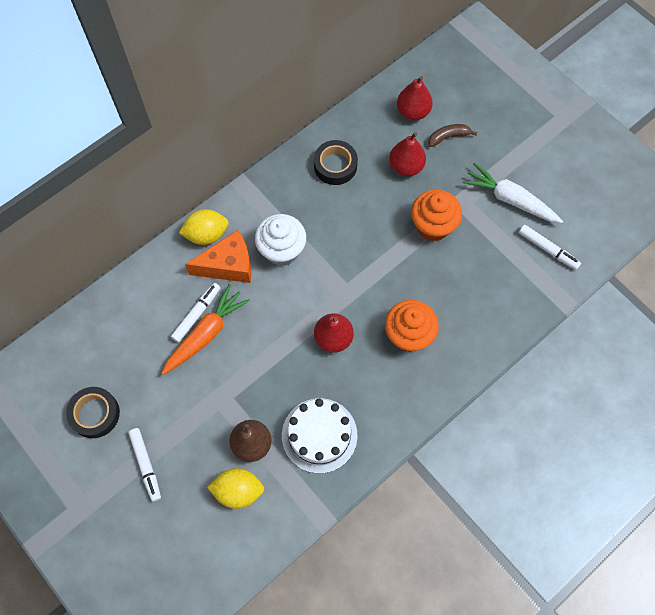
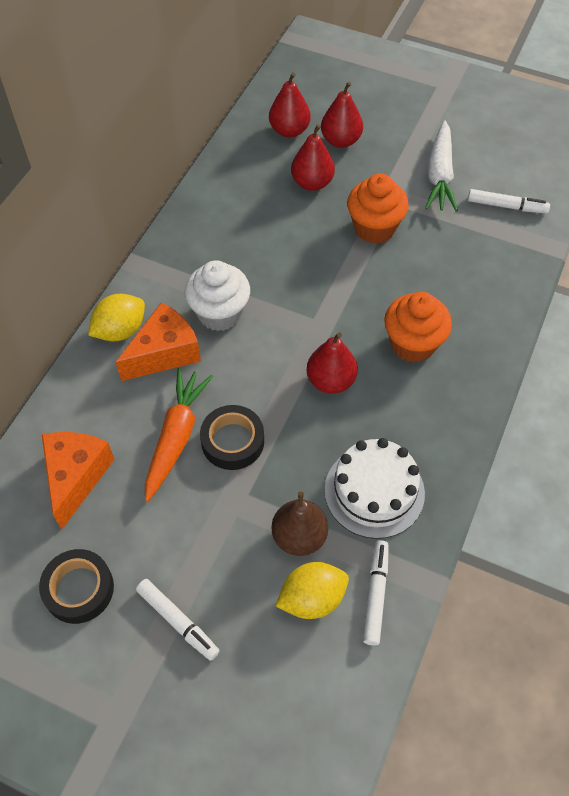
camera: 25 degrees left, 10 degrees down
(128, 334) = (76, 477): none -> orange cheese
(196, 314) = (153, 420): white marker -> white marker (375, 594)
(335, 166) = (234, 208): black tape -> black tape (232, 441)
(448, 137) = (340, 141): brown banana -> red pear
(510, 199) = (439, 175): white carrot -> white carrot turned 90 degrees counterclockwise

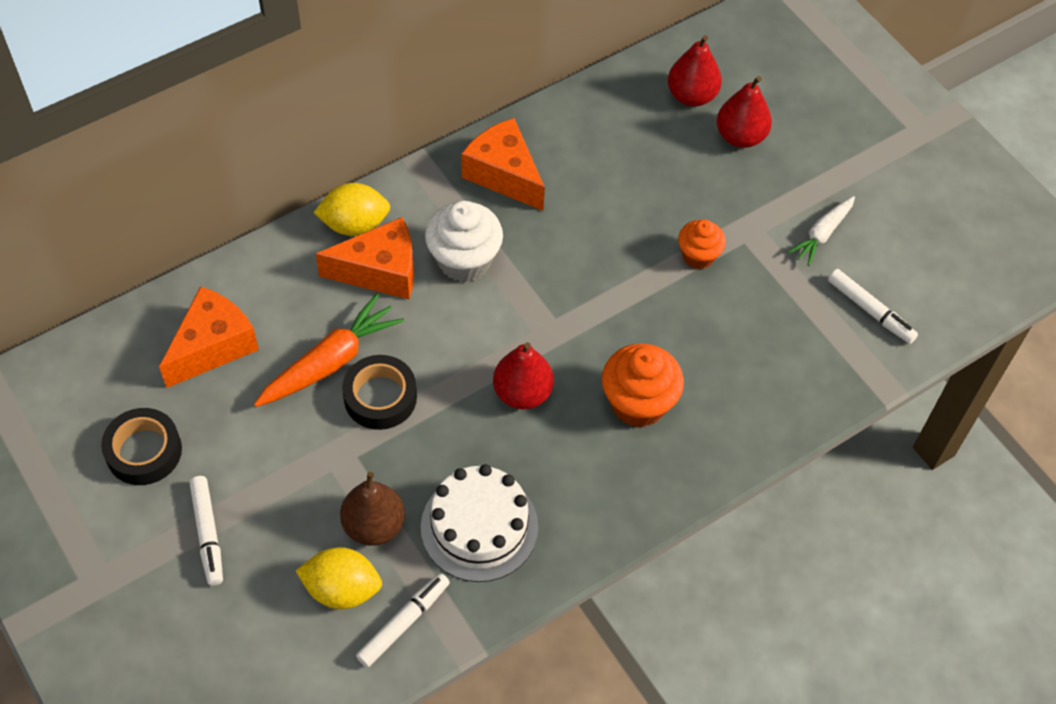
camera: 30 degrees right, 0 degrees up
(203, 242) = (504, 174): none -> orange cheese
(312, 183) = (670, 169): red pear -> none
(374, 228) = (698, 256): orange cupcake -> orange cupcake, size x0.62
(439, 175) = (822, 234): white carrot -> white carrot, size x0.62

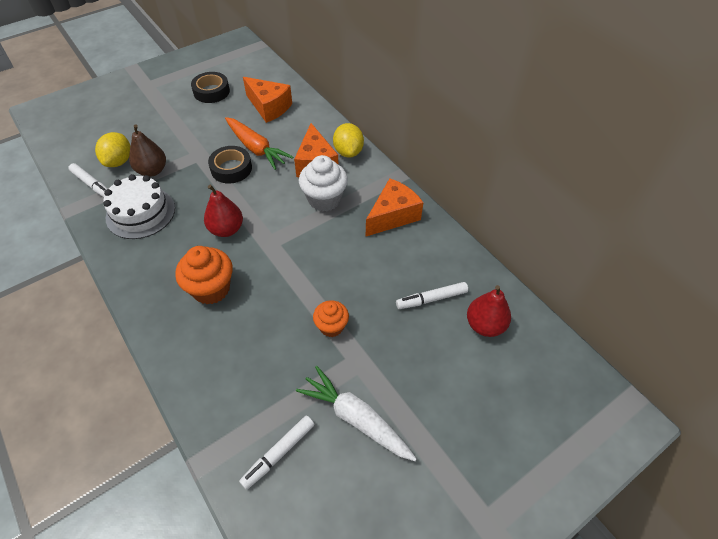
camera: 90 degrees right, 5 degrees down
(208, 533) = (162, 115): white marker -> white marker (431, 299)
(740, 136) = (450, 359): red pear -> none
(822, 234) = (356, 418): white carrot -> white carrot, size x1.61

